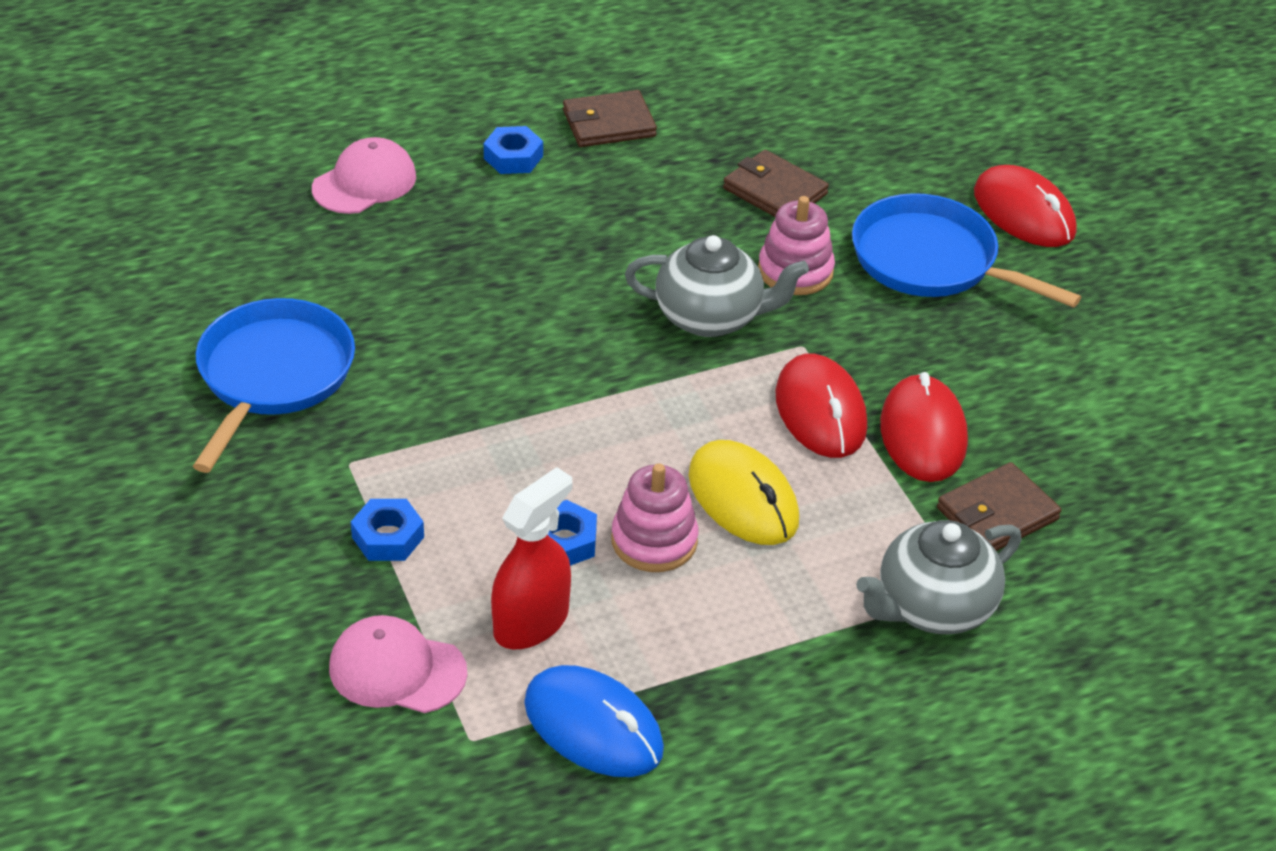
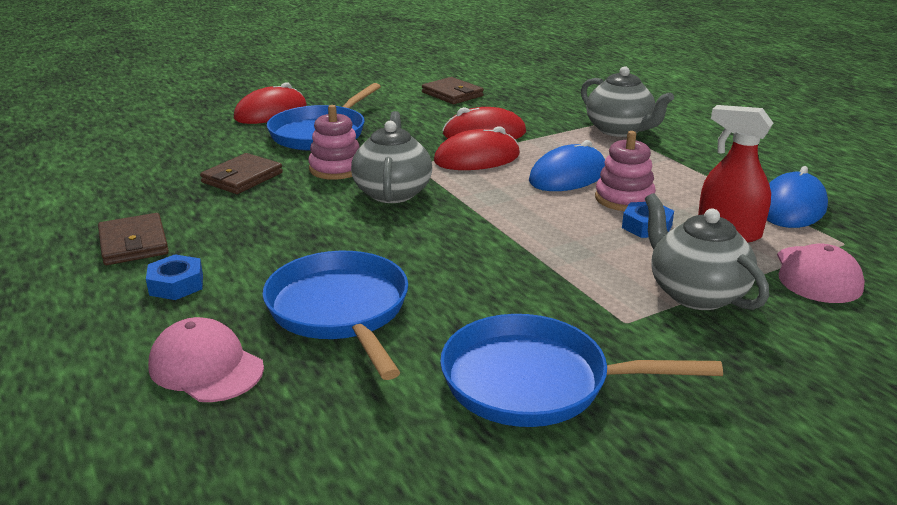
camera: 95 degrees left, 15 degrees down
(388, 537) = (695, 293): blue nut -> grey teapot
(433, 262) = (340, 310): none -> blue pan
(743, 498) = (568, 176): yellow mouse -> blue mouse
(997, 514) = (539, 118): brown wallet -> brown wallet (452, 94)

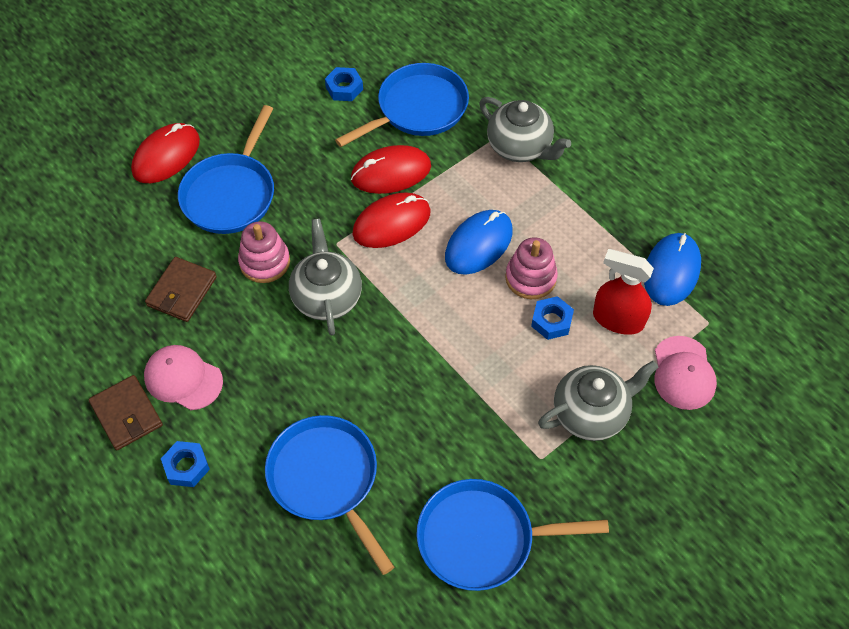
camera: 10 degrees left, 30 degrees up
(206, 367) = (247, 562): pink cap -> pink cap (183, 379)
(452, 94) = (344, 88): brown wallet -> blue nut
(520, 107) = (418, 109): none -> blue pan
(695, 293) = (591, 413): grey teapot -> grey teapot turned 105 degrees clockwise

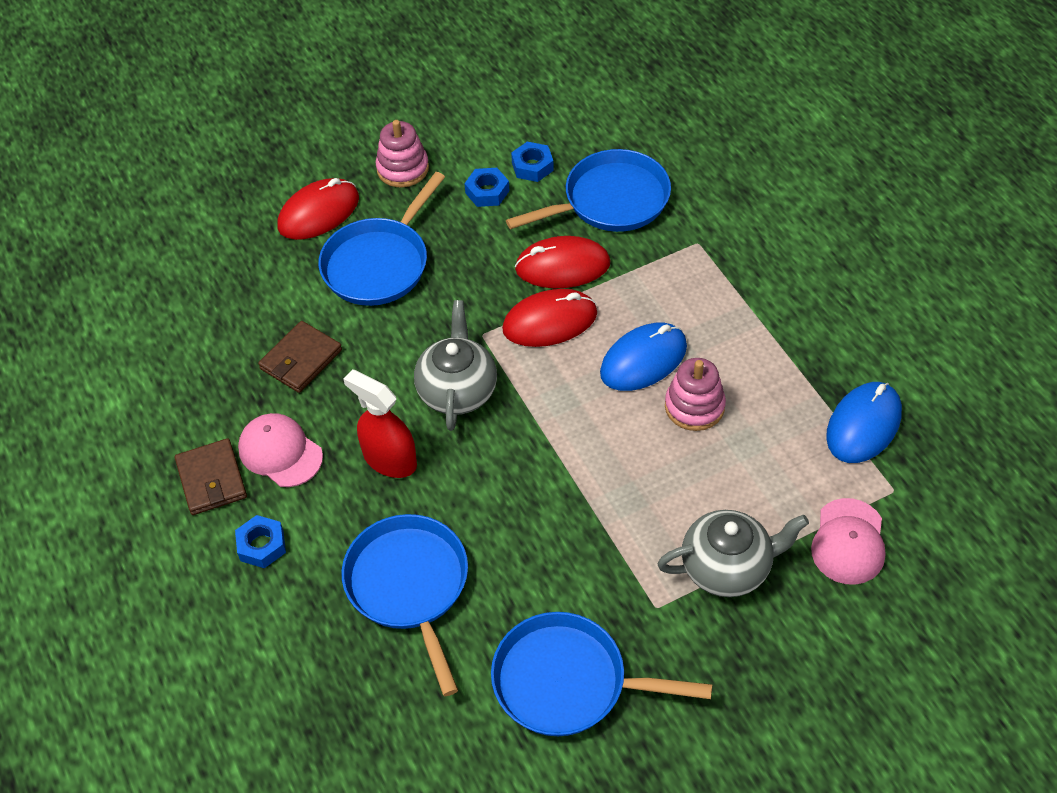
camera: 15 degrees right, 5 degrees down
(265, 262) = (398, 342): pink stacking toy -> pink stacking toy (403, 169)
(520, 147) = (718, 260): grey teapot -> none
(551, 321) = (707, 458): blue nut -> blue nut (487, 192)
(617, 319) = (785, 469): red spray bottle -> red spray bottle (389, 459)

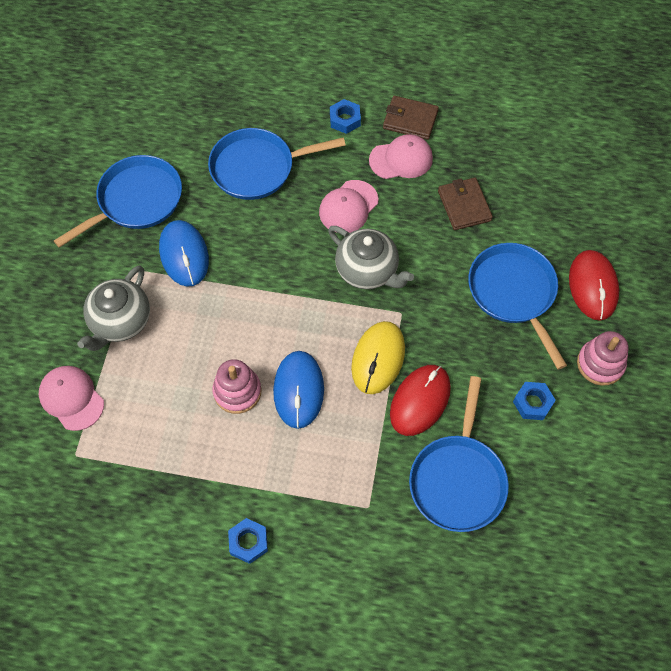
camera: 125 degrees right, 10 degrees up
(389, 459) = (348, 207): red spray bottle -> pink cap
(409, 586) = (257, 168): blue pan -> blue pan turned 150 degrees clockwise
(532, 166) = (536, 452): blue nut -> blue nut (248, 542)
(550, 321) = (378, 358): red mouse -> yellow mouse
(863, 425) = (131, 480): blue mouse -> blue mouse (184, 255)

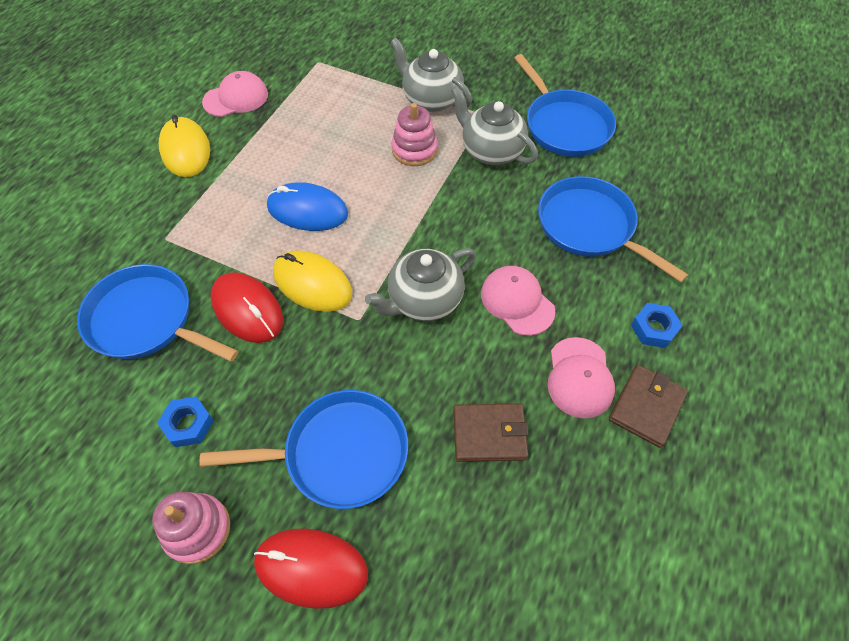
camera: 105 degrees right, 5 degrees down
(71, 398) = (369, 64): pink cap -> pink cap (236, 98)
(184, 255) = (491, 151): blue mouse -> grey teapot
(237, 391) = (327, 166): pink stacking toy -> pink stacking toy (414, 150)
(248, 542) = (185, 150): blue nut -> yellow mouse
(257, 168) = (590, 227): blue pan -> blue pan turned 45 degrees counterclockwise

